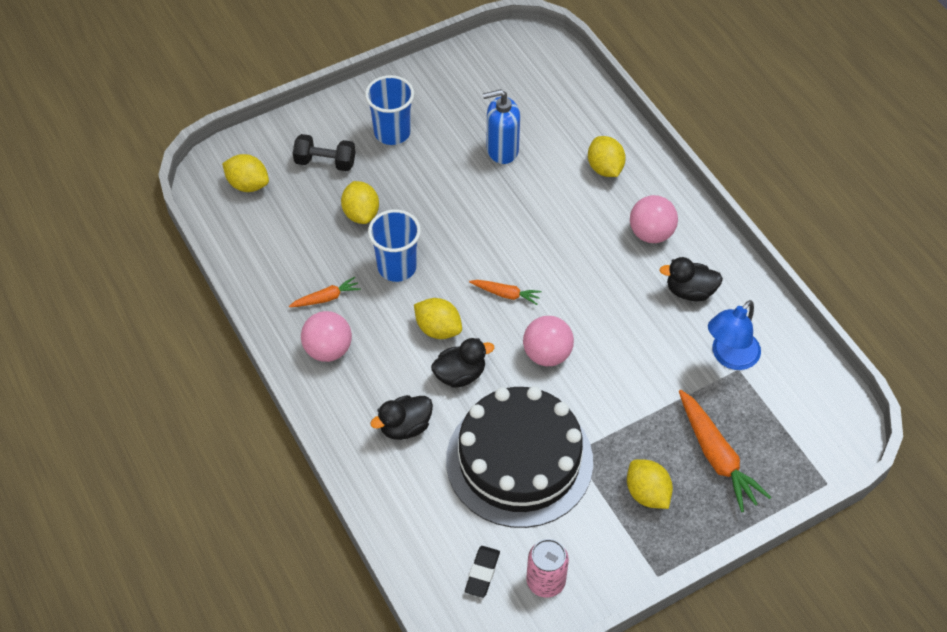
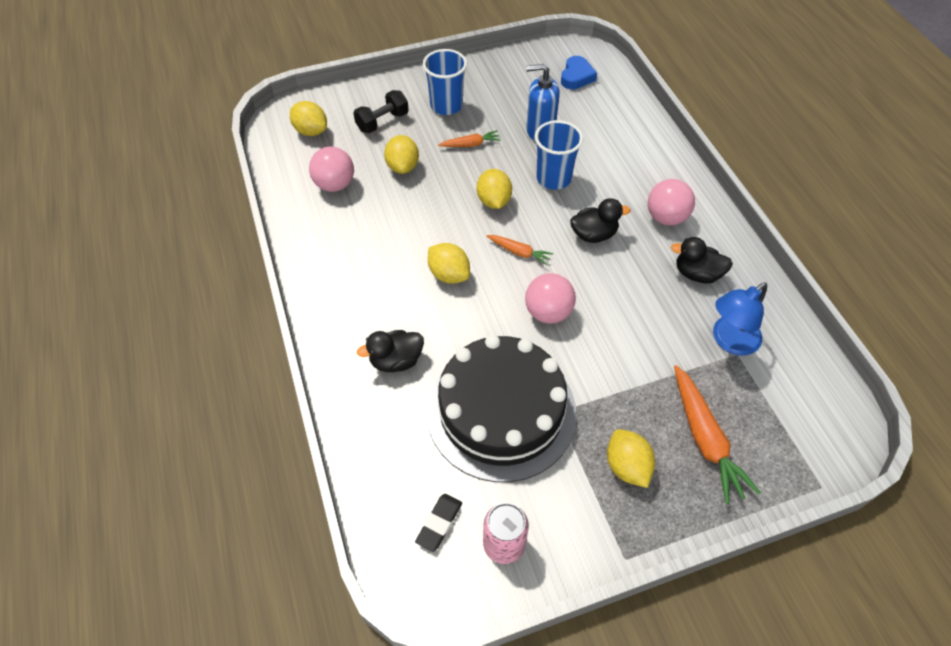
camera: 10 degrees right, 0 degrees up
(325, 162) = (382, 122): black dumbbell -> black dumbbell turned 60 degrees counterclockwise
(326, 298) = (352, 233): orange carrot -> orange carrot (470, 144)
(328, 350) = (342, 278): pink ball -> pink ball (335, 185)
(397, 267) = (423, 215): blue cup -> blue cup (553, 178)
(460, 374) = (460, 319): black duck -> black duck (594, 234)
(530, 76) = (576, 77): none -> blue heart
(605, 168) = (631, 157): yellow lemon -> yellow lemon (493, 201)

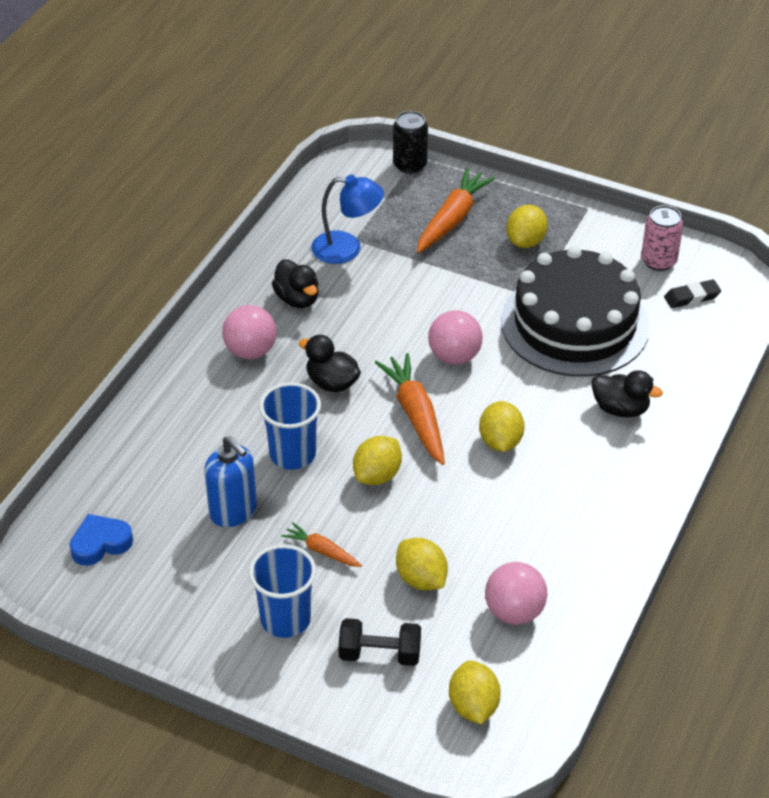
camera: 135 degrees left, 10 degrees down
(403, 166) = (421, 579): yellow lemon -> yellow lemon turned 75 degrees counterclockwise
(519, 252) = (415, 415): orange carrot -> orange carrot, size x1.84
(812, 471) = (410, 165): none -> black can

